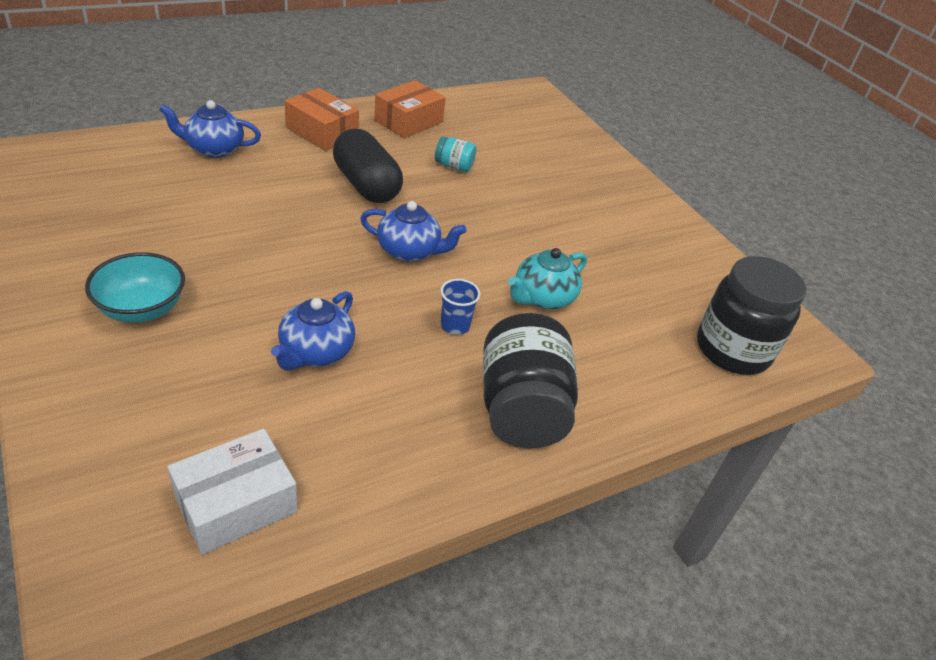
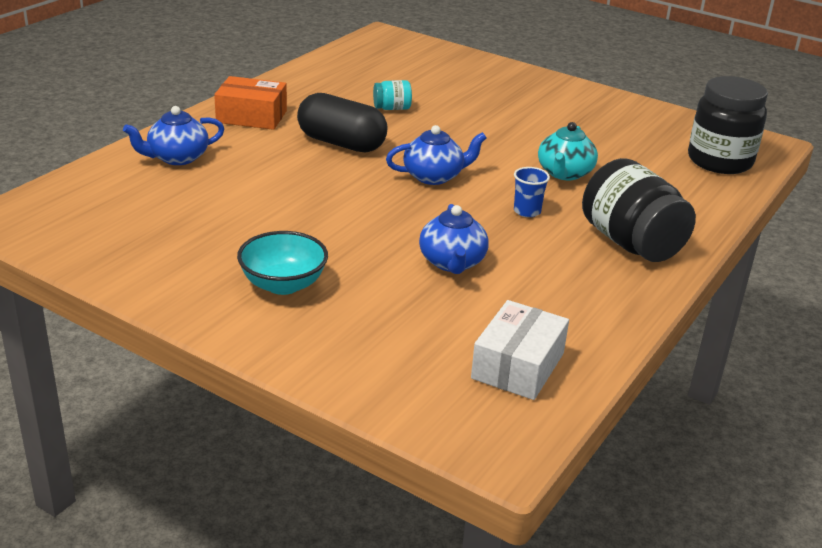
camera: 25 degrees left, 10 degrees down
(408, 121) = (313, 87): orange box -> none

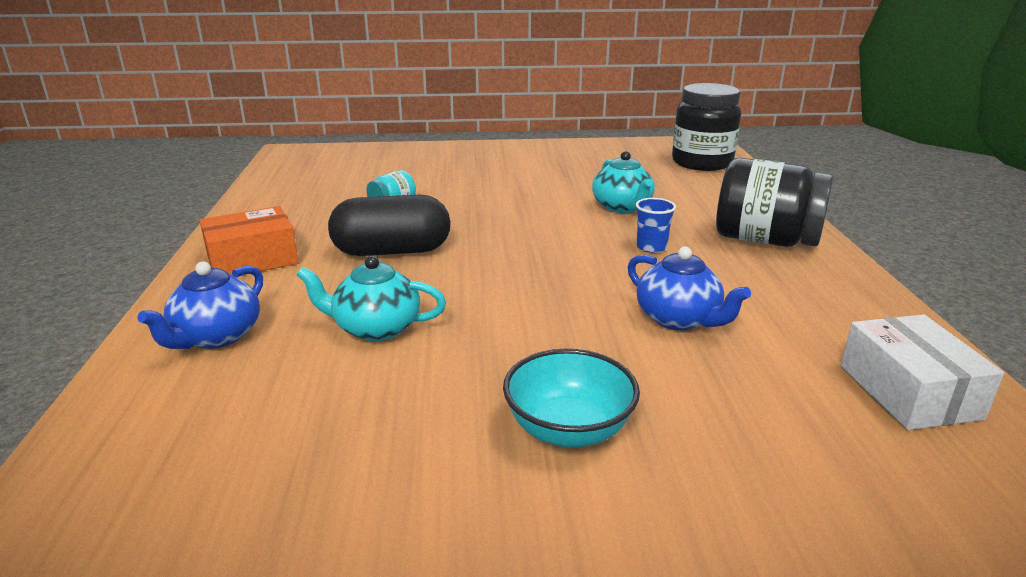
camera: 35 degrees left, 5 degrees down
(263, 188) = (376, 328): none -> turquoise teapot
(434, 176) = (527, 248): blue teapot -> none

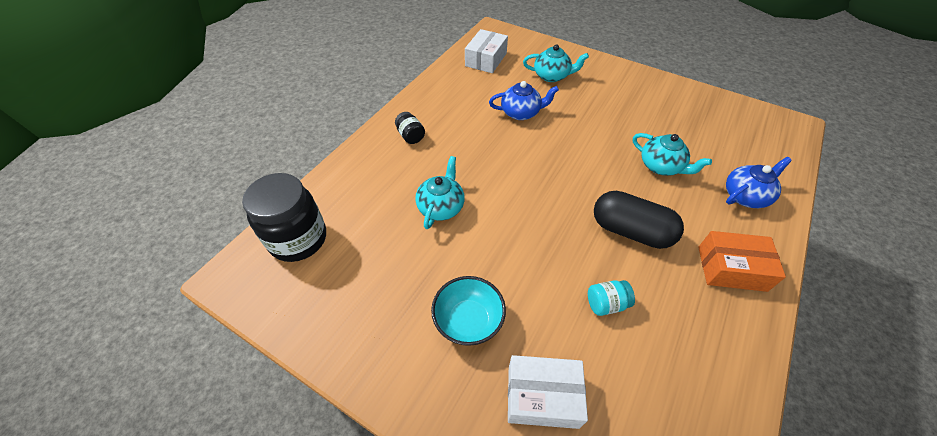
camera: 145 degrees left, 25 degrees up
(417, 166) = (542, 396): none -> white box
(568, 429) = (607, 92): turquoise bowl -> turquoise bowl (468, 321)
(651, 247) = (475, 159): blue cup -> none
(678, 319) = (521, 113): blue teapot -> blue teapot turned 90 degrees clockwise
(728, 416) = (552, 76): none -> turquoise teapot
(765, 240) = (410, 136): black jar -> black jar, size x0.46

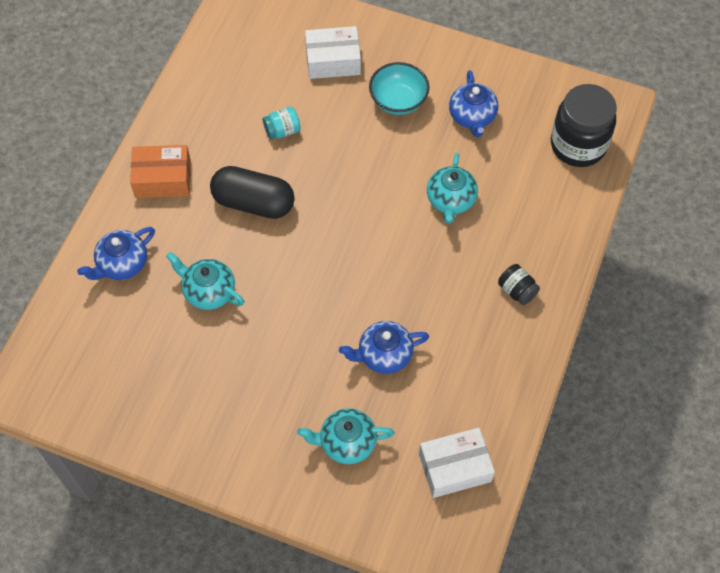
camera: 170 degrees right, 10 degrees up
(391, 287) = (472, 116): none -> blue teapot
(486, 59) = (455, 467): white box -> white box turned 60 degrees clockwise

